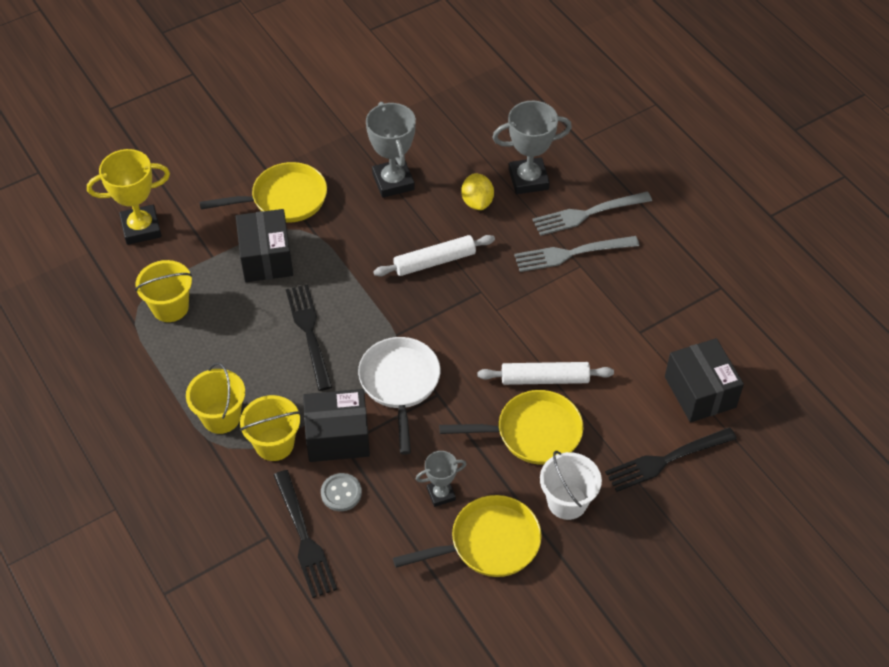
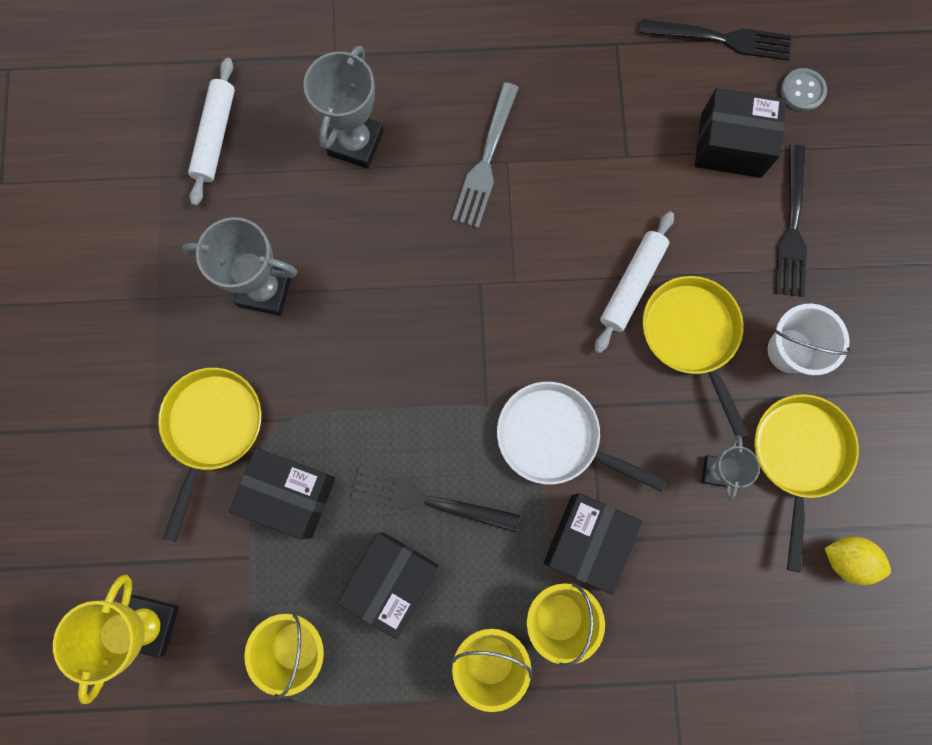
camera: 60 degrees left, 25 degrees up
(242, 338) = (392, 581): none -> black box
(304, 537) = (695, 644): black fork -> black fork (721, 39)
(341, 493) = (660, 575): grey button -> grey button (802, 91)
(434, 261) = (410, 309): white rolling pin -> white rolling pin (215, 136)
(477, 202) = (353, 215): yellow lemon -> yellow lemon (847, 559)
(532, 433) = (691, 336): yellow pan -> yellow pan turned 45 degrees counterclockwise
(588, 214) = (442, 111): grey fork -> none

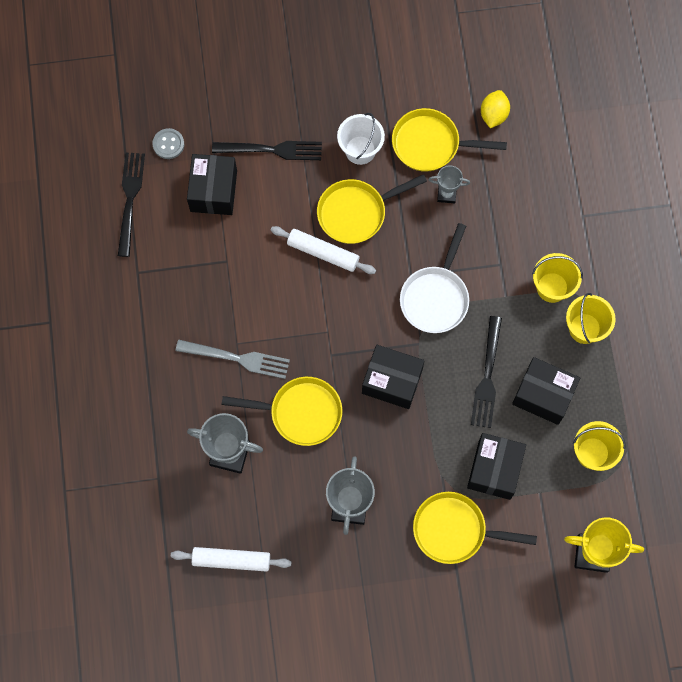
camera: 95 degrees left, 5 degrees down
(402, 237) = (301, 412): none -> yellow pan
(587, 542) = (502, 272): black box -> black box (392, 381)

